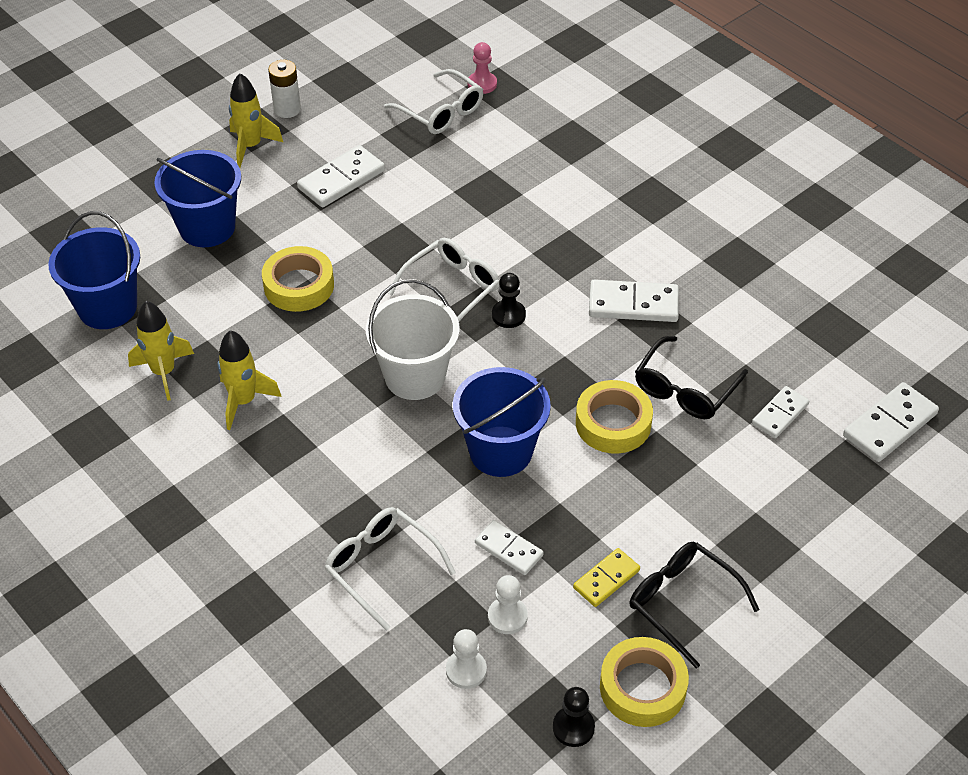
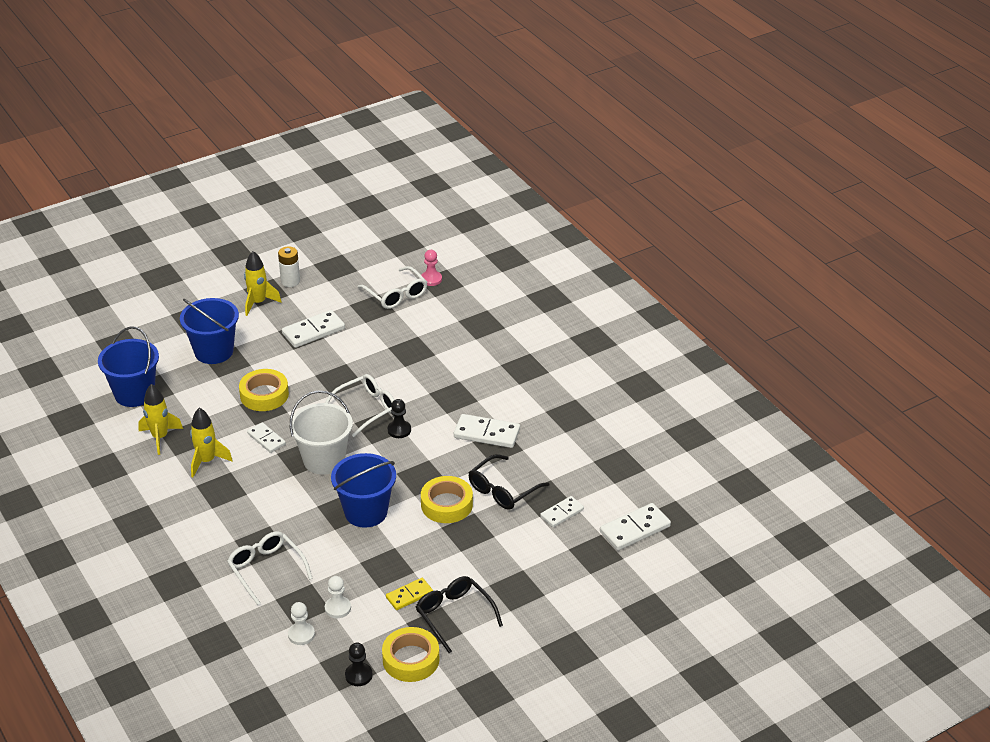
camera: 10 degrees right, 10 degrees down
(509, 549) = (352, 570): white domino -> white domino (266, 439)

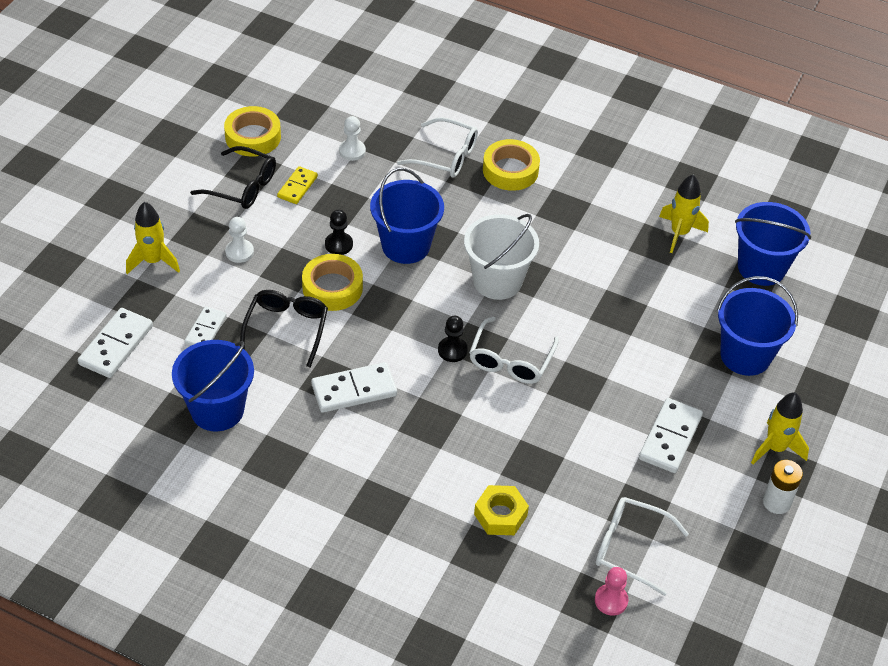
camera: 145 degrees right, 10 degrees up
(207, 461) = (608, 229): yellow rocket -> yellow rocket (153, 261)
(264, 395) = (633, 327): yellow tape -> yellow tape (510, 170)
(266, 439) = (577, 278): white domino -> none
(301, 634) = (363, 119): white pawn -> white pawn (239, 252)
(358, 675) = (287, 108): black pawn -> black pawn (338, 244)
(454, 336) = (500, 515): none -> yellow nut
(588, 458) = (217, 410): none -> blue bucket

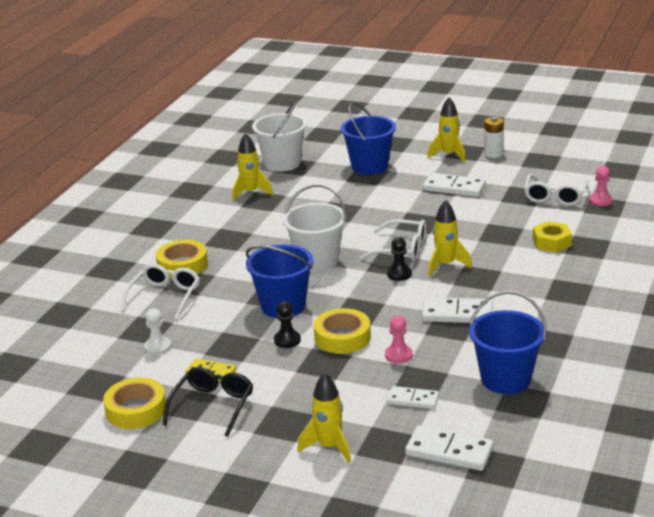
camera: 90 degrees left, 20 degrees down
(239, 252) = (306, 395): white pawn -> none
(286, 329) = (398, 355): black glasses -> pink pawn
(354, 390) = (457, 313): white domino -> white domino turned 60 degrees counterclockwise
(464, 396) = (446, 265): none -> yellow rocket
(761, 267) = (282, 163): blue bucket -> white bucket

